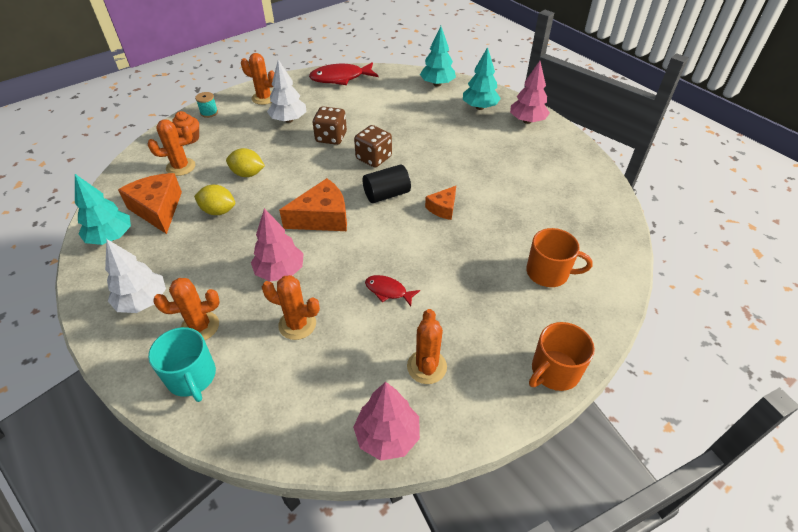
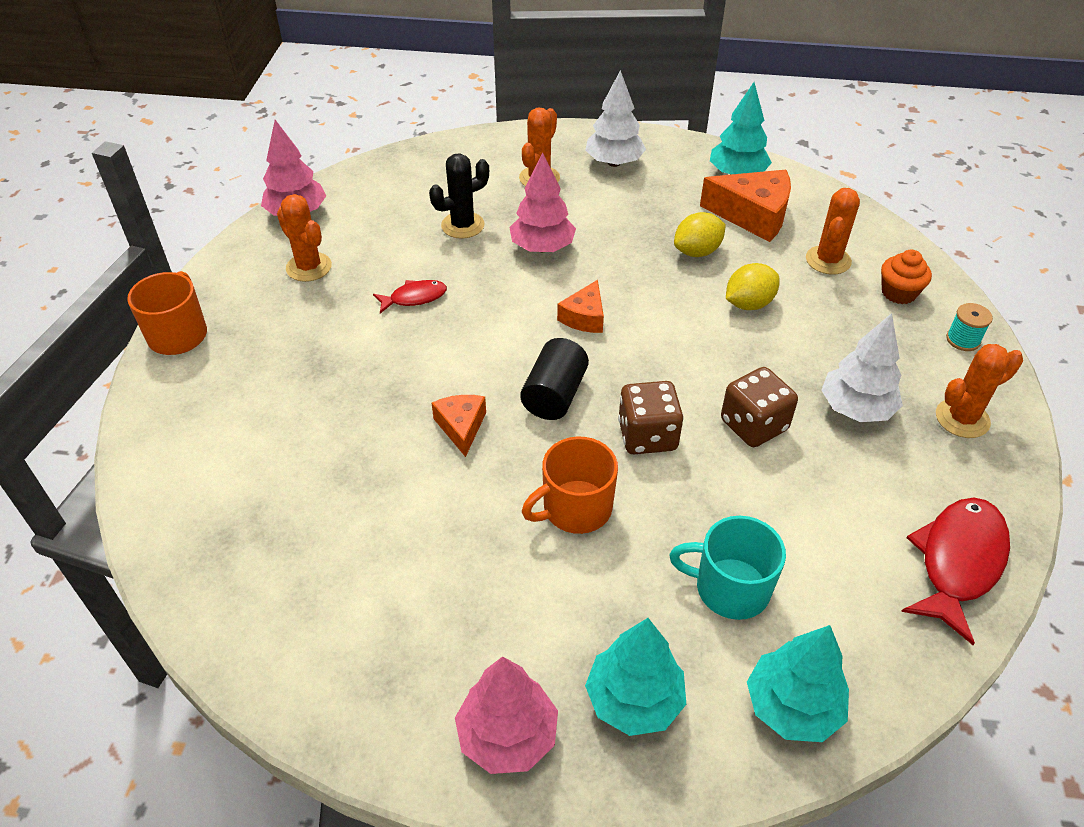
camera: 135 degrees right, 0 degrees up
(192, 377) = (492, 156): turquoise mug -> turquoise mug (730, 588)
(297, 324) = (462, 225): orange cactus -> black cactus
(322, 217) = (584, 317): orange cheese -> orange cheese, size x0.58
(548, 273) = (248, 431): orange mug -> orange mug (575, 508)

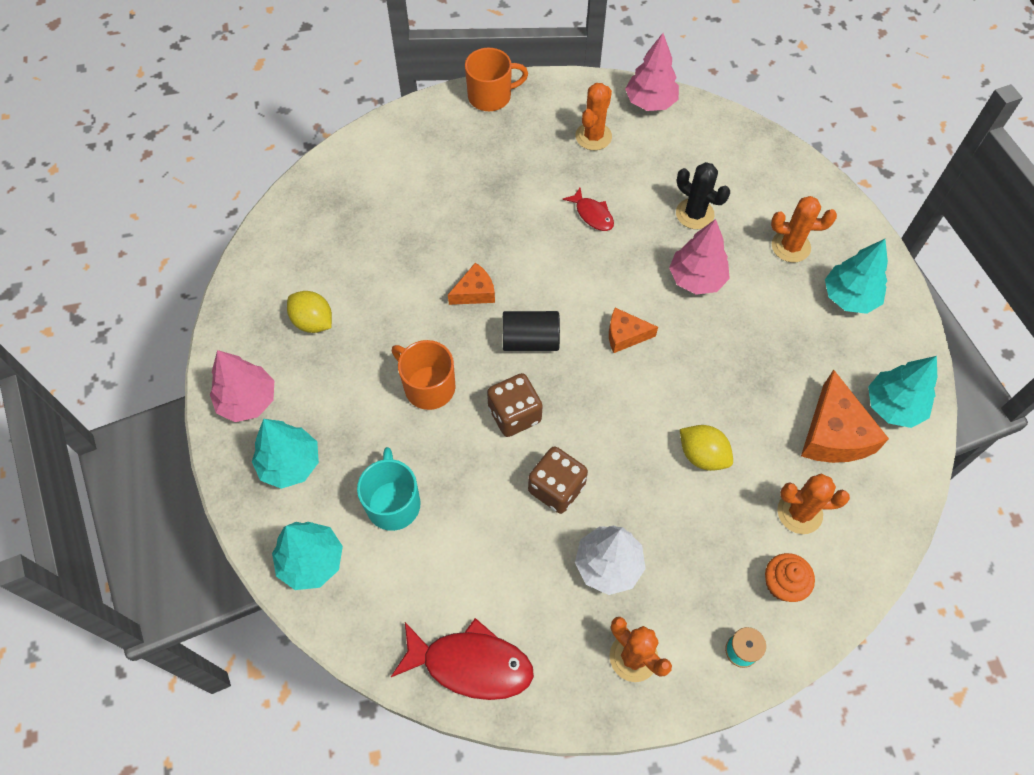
camera: 70 degrees right, 15 degrees up
(614, 162) = (849, 297): white tree -> turquoise tree
(697, 252) = (753, 398): yellow lemon -> yellow lemon (313, 322)

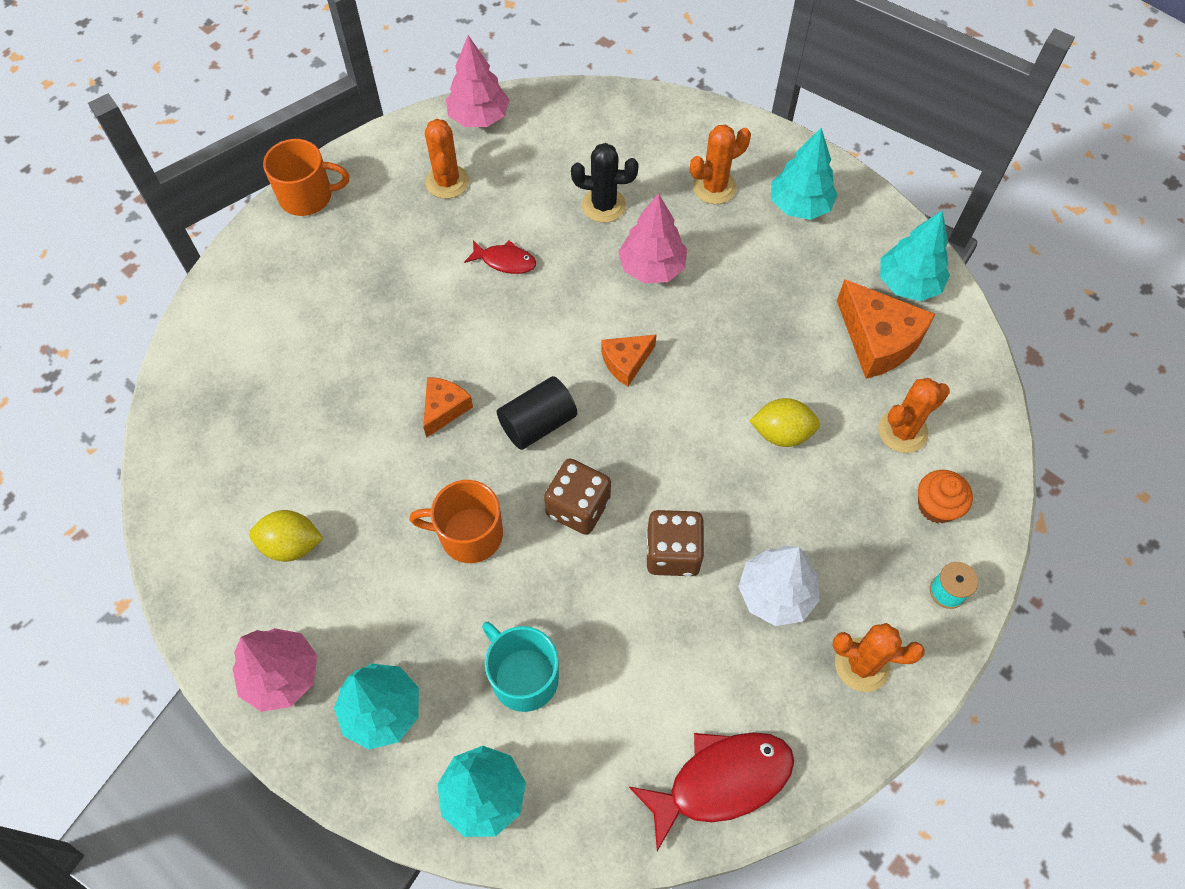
camera: 35 degrees left, 0 degrees up
(491, 96) = (308, 196): orange mug -> orange mug turned 45 degrees clockwise

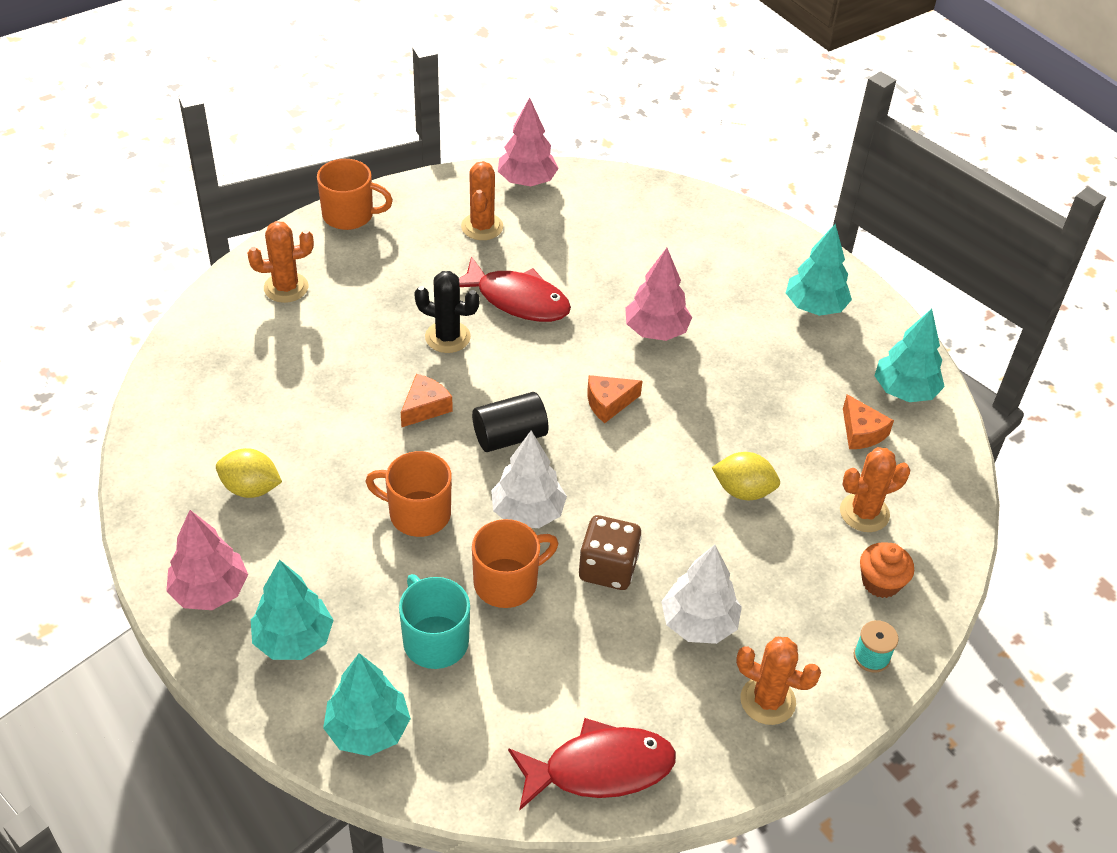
camera: 10 degrees right, 15 degrees down
(505, 261) = (517, 300): red fish -> red fish, size x1.83
(578, 507) = (527, 512): brown dice -> white tree
(578, 593) = (507, 582): none -> orange mug
(603, 205) = (624, 272): black cactus -> black cactus (447, 337)
(714, 187) = (735, 277): orange cactus -> orange cactus (286, 288)
(878, 340) = (861, 432): orange cheese -> orange cheese, size x0.58

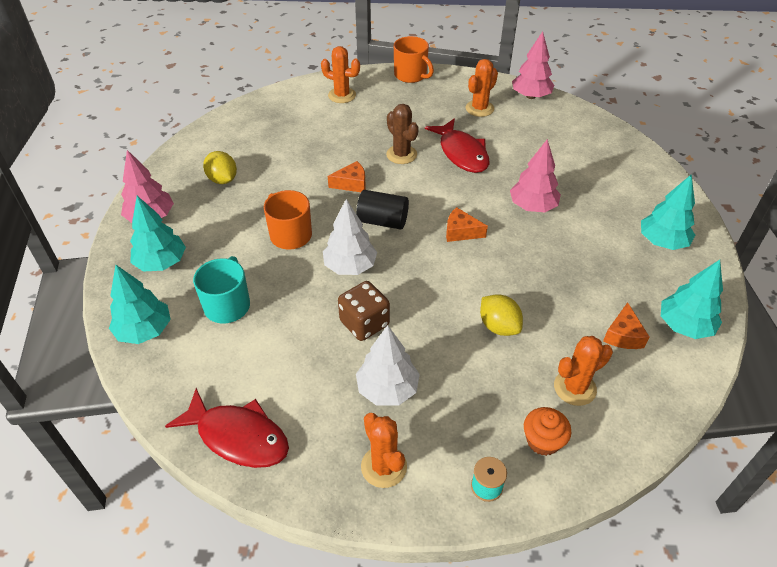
camera: 40 degrees right, 0 degrees up
(447, 337) = (401, 154): black cactus -> brown cactus
(507, 582) = (299, 297): orange mug -> none
(864, 513) = (575, 388): orange cactus -> orange cactus turned 45 degrees counterclockwise

